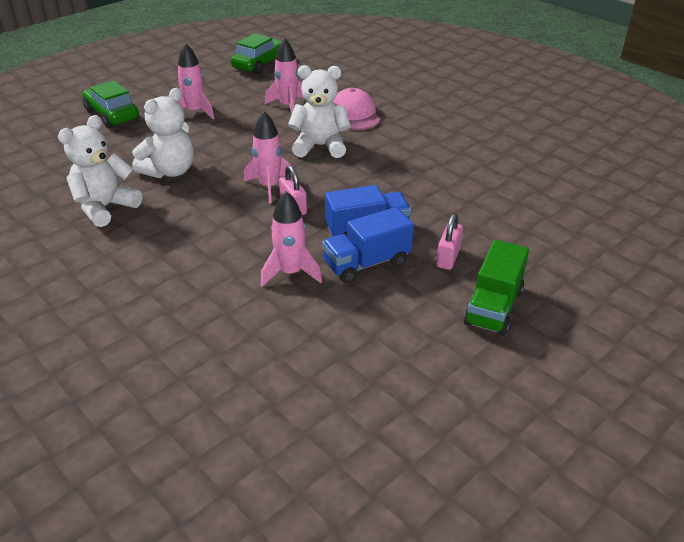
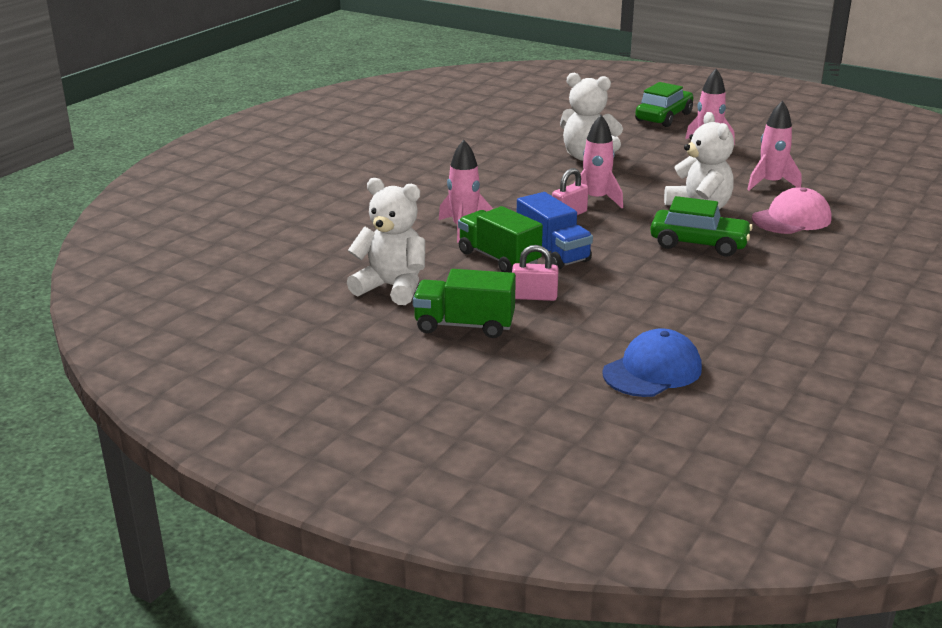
camera: 75 degrees right, 10 degrees down
(105, 208) = (510, 146): white teddy bear -> white teddy bear (392, 287)
(260, 64) = (856, 155): green car -> green car (699, 244)
(367, 263) = (499, 258): blue truck -> green truck
(577, 226) = (652, 370): none -> blue cap

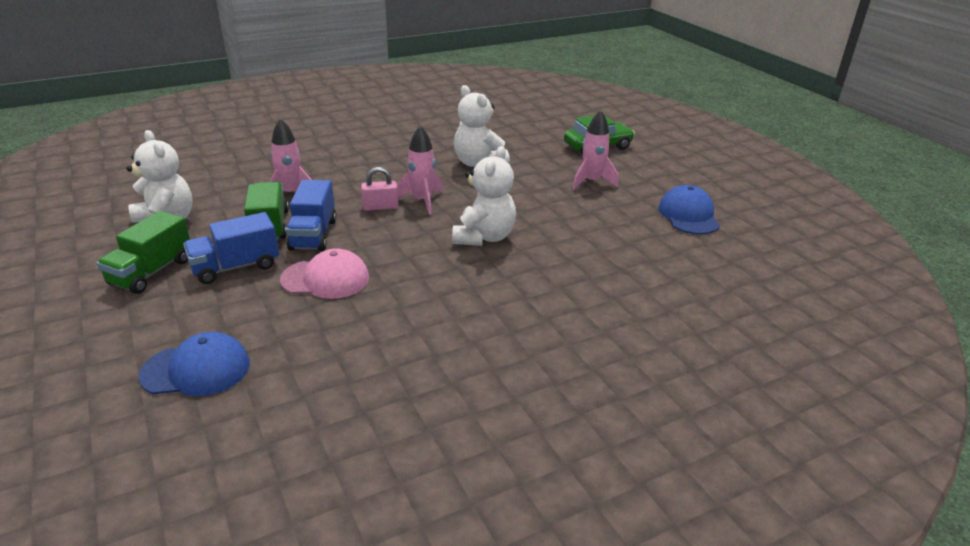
camera: 30 degrees right, 5 degrees up
(464, 325) = (151, 272): green truck -> green truck turned 105 degrees counterclockwise
(534, 297) = (236, 267): pink padlock -> blue truck
(699, 244) = (434, 267): green car -> none
(770, 184) = (589, 232): pink rocket -> none
(791, 219) = (552, 272): pink cap -> pink cap (325, 279)
(819, 151) = (688, 215): none -> blue cap

